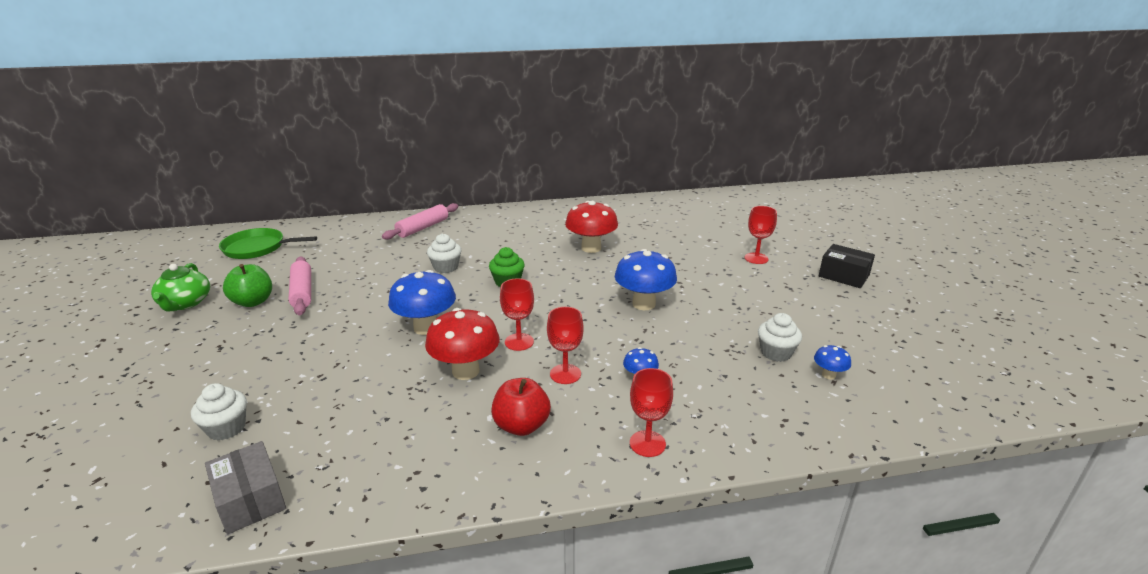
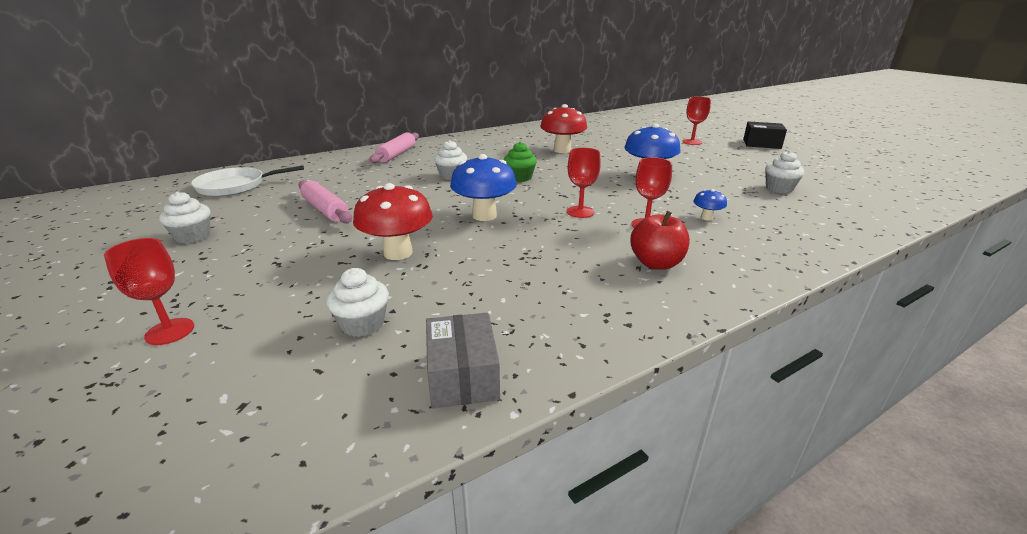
camera: 20 degrees left, 0 degrees up
(185, 303) = (193, 236): green teapot -> white cupcake
(250, 499) = (462, 375): grey box -> grey box turned 45 degrees clockwise
(253, 302) = (276, 224): green apple -> none
(257, 248) = (235, 186): green pan -> white pan
(465, 371) = (559, 237): red mushroom -> red mushroom (398, 253)
(647, 443) = (768, 255): red goblet -> red goblet (170, 331)
(828, 375) = (829, 194): blue mushroom -> none

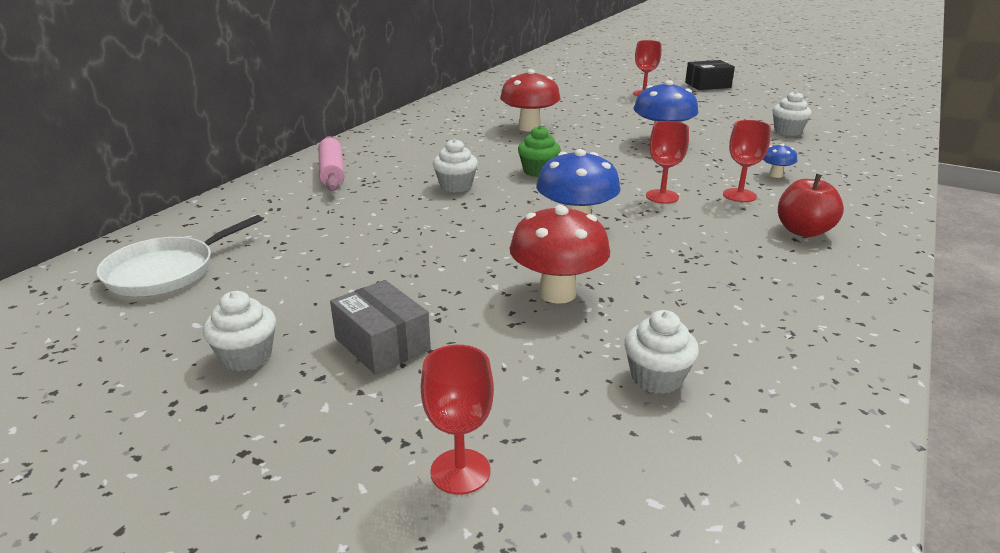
camera: 30 degrees left, 0 degrees up
(325, 210) = (372, 268): pink rolling pin -> none
(462, 375) = (820, 386): grey box -> grey box (382, 344)

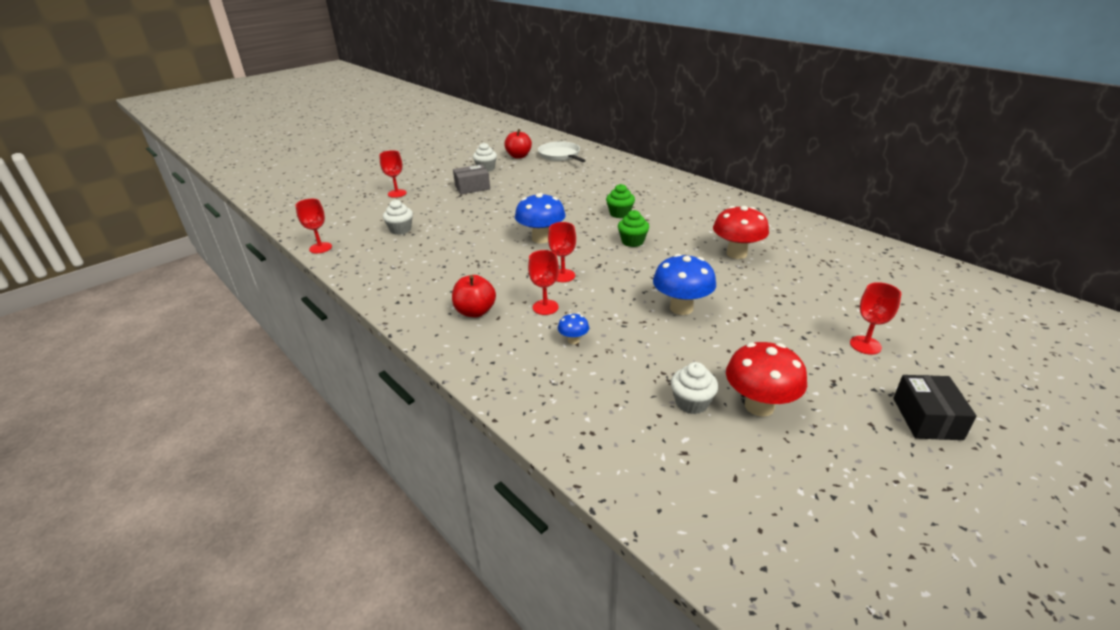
camera: 110 degrees right, 5 degrees up
(154, 326) = (518, 156): none -> red apple
(332, 172) = (659, 184): pink rolling pin -> none
(456, 186) = (620, 214): white cupcake -> green cupcake
(557, 293) = (476, 222): red mushroom -> red mushroom (759, 406)
(847, 477) = (320, 248): none -> red goblet

